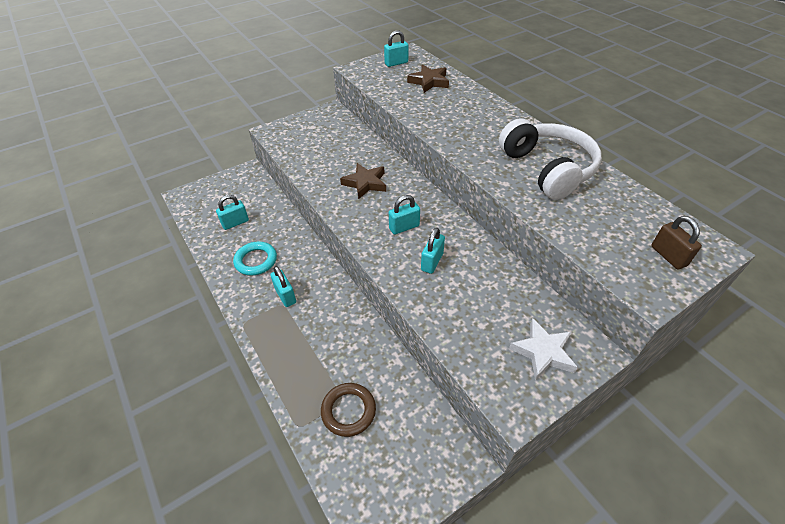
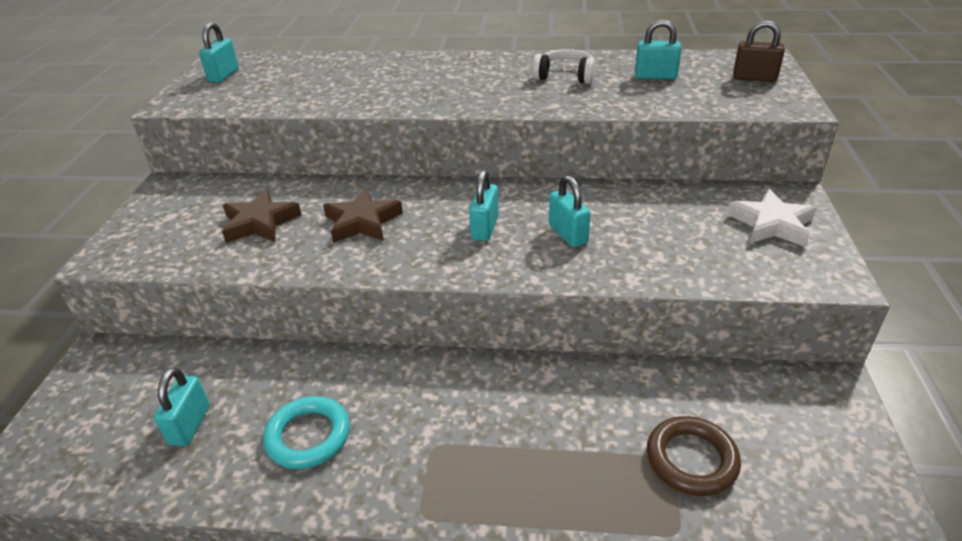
camera: 50 degrees left, 10 degrees down
(285, 295) = (422, 432): turquoise padlock -> turquoise padlock (655, 76)
(429, 82) = (304, 72): brown star -> brown star (260, 222)
(547, 169) = (565, 76): white headphones -> white headphones, size x0.51

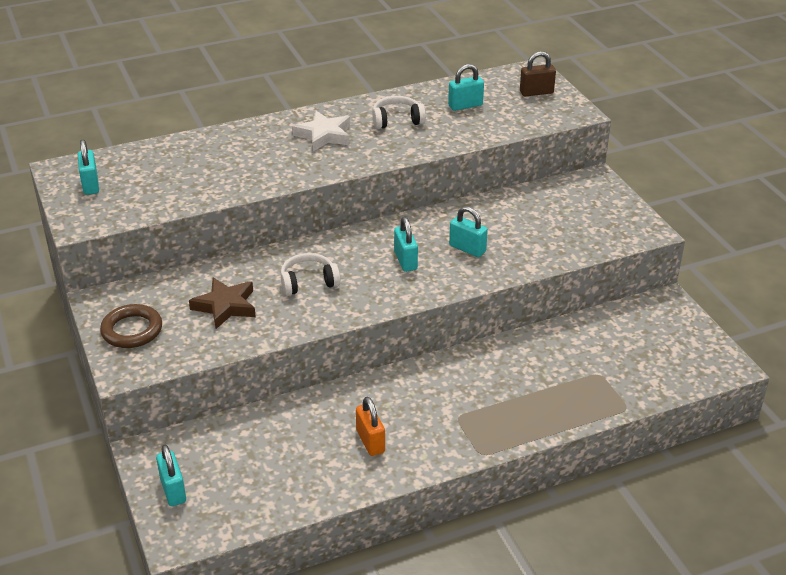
camera: 30 degrees left, 0 degrees up
(190, 425) = (279, 465): turquoise padlock -> turquoise padlock (173, 490)
(308, 436) = (370, 441): turquoise ring -> orange padlock
(362, 222) = (308, 282): brown star -> white headphones
(691, 459) = (612, 369): brown ring -> brown ring (132, 330)
(771, 224) = (593, 204): white star -> white star (324, 135)

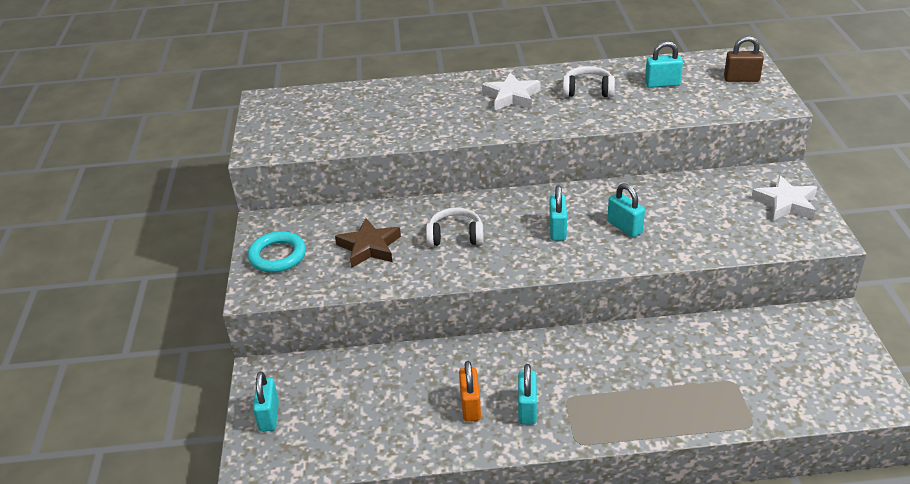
camera: 20 degrees right, 0 degrees up
(90, 185) = (282, 116): turquoise padlock -> turquoise padlock (527, 409)
(132, 330) = (277, 256): brown ring -> turquoise ring
(603, 205) = (785, 203): none -> white star

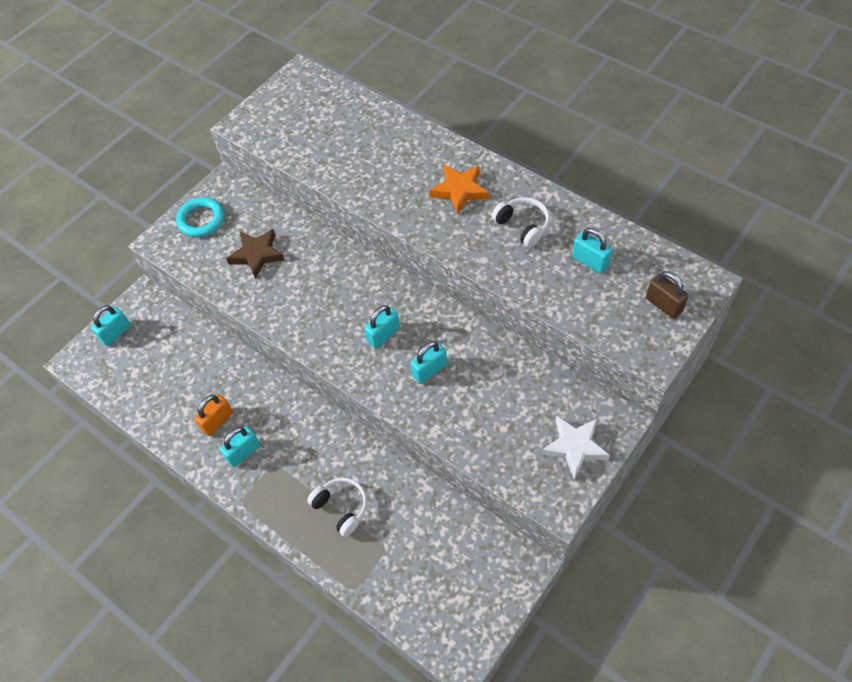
camera: 45 degrees right, 20 degrees up
(455, 236) = (315, 287): white headphones -> white headphones (341, 508)
(511, 96) = (460, 190): white star -> orange star
(624, 227) = (429, 370): turquoise padlock -> turquoise padlock turned 45 degrees clockwise

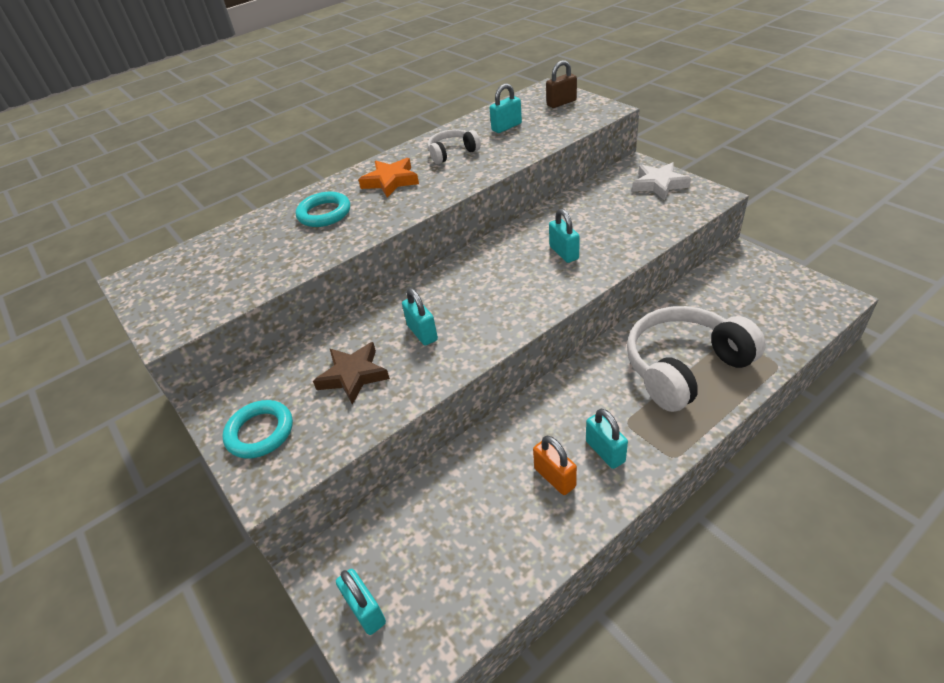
camera: 75 degrees left, 15 degrees down
(341, 508) = (684, 367): white headphones -> white headphones, size x1.98
(383, 335) = (512, 279): turquoise padlock -> turquoise padlock (422, 333)
(399, 159) = (324, 213): none -> turquoise ring

